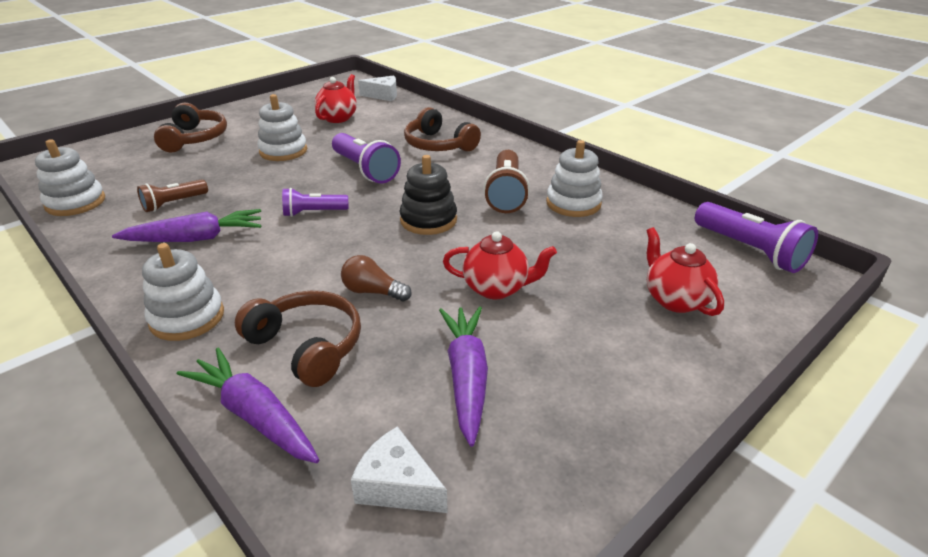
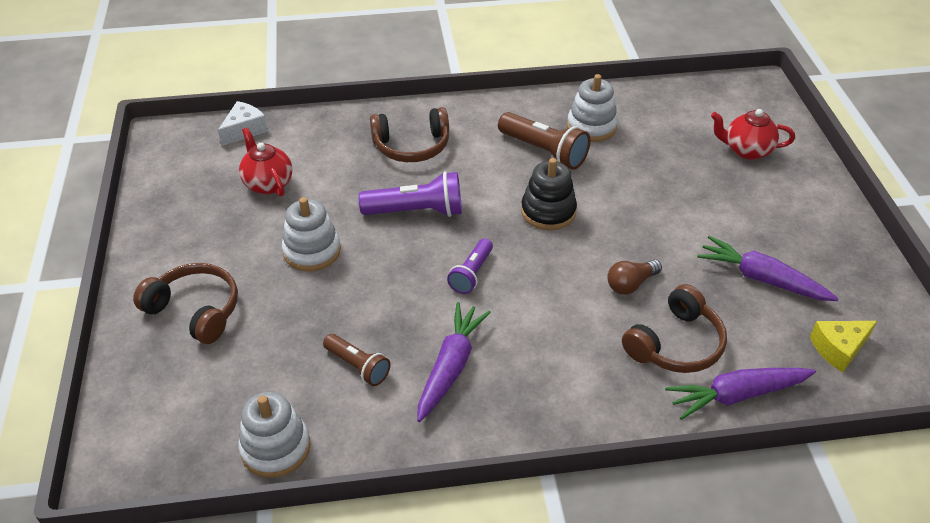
camera: 55 degrees left, 10 degrees up
(173, 203) = (358, 366): brown flashlight -> brown flashlight turned 45 degrees counterclockwise
(187, 318) = (586, 404): white stacking toy -> none
(307, 346) = (675, 344): brown headphones -> brown headphones turned 150 degrees clockwise
(397, 486) = (838, 349): white cheese -> yellow cheese
(496, 288) = (674, 220): red teapot -> none
(750, 251) = (718, 89): purple flashlight -> none

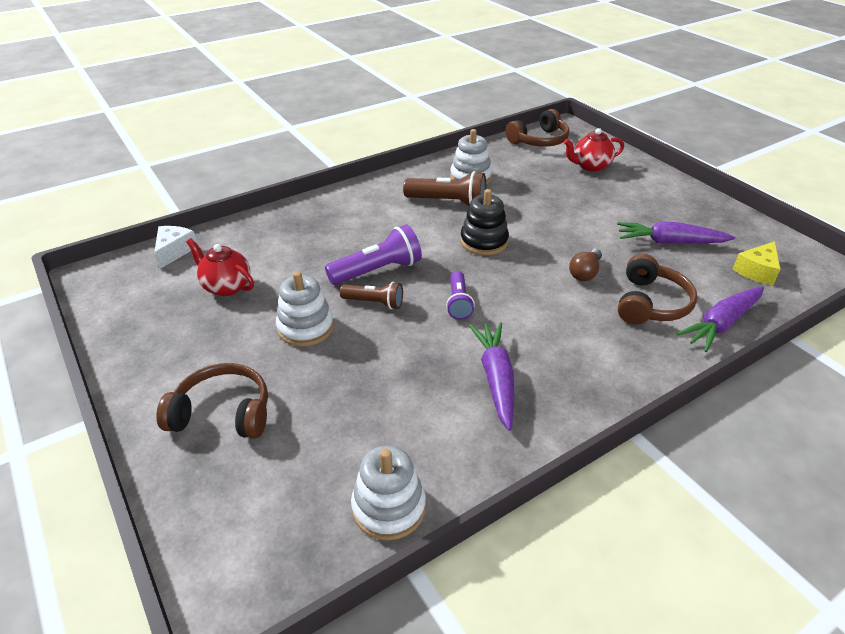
camera: 25 degrees left, 5 degrees down
(358, 366) = (415, 407): brown flashlight -> brown flashlight (374, 303)
(412, 146) = (338, 225): brown headphones -> brown headphones (539, 140)

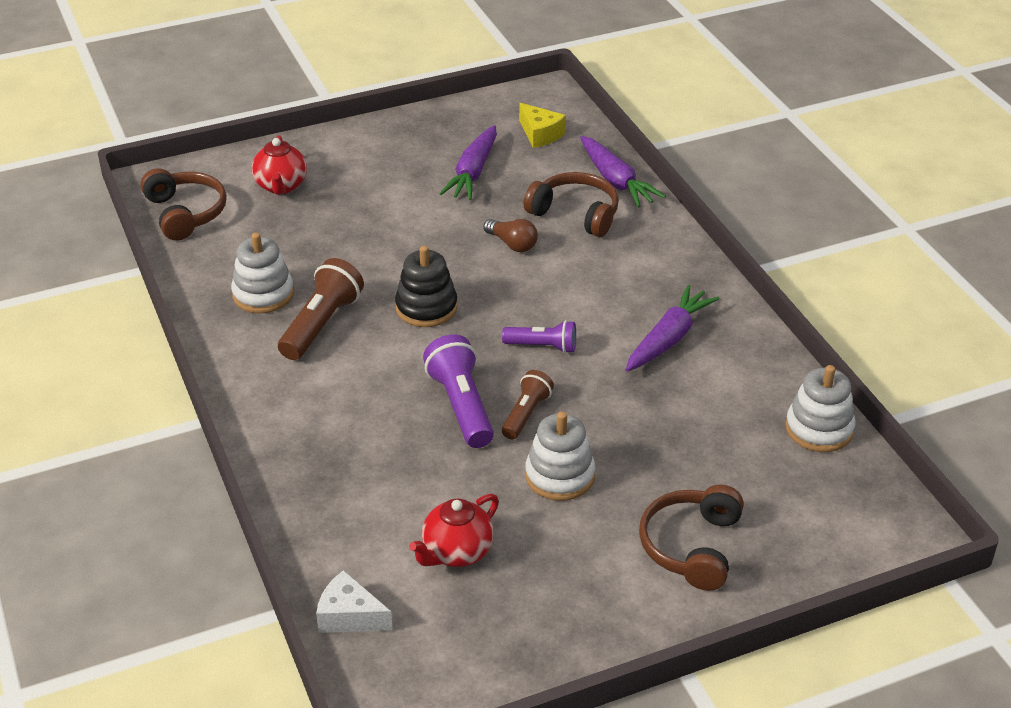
camera: 80 degrees left, 0 degrees up
(496, 379) = (668, 339): purple carrot -> purple carrot turned 120 degrees clockwise

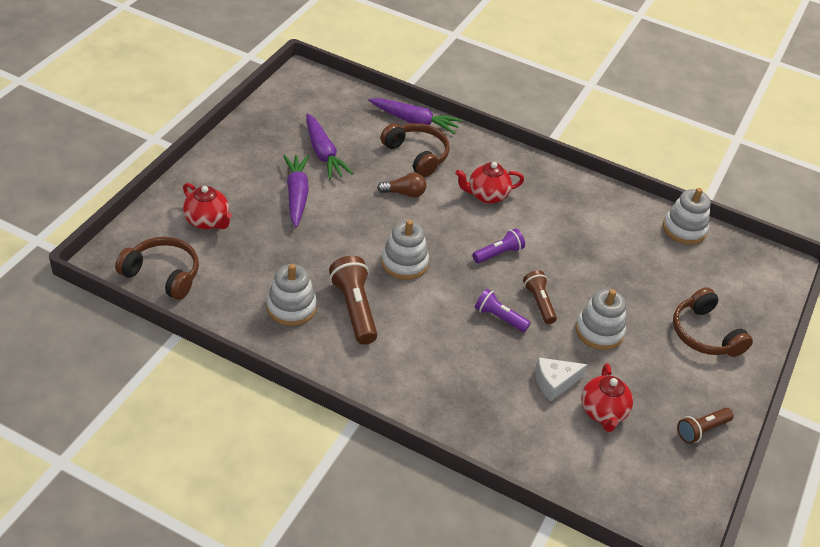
camera: 45 degrees left, 5 degrees up
(350, 616) = (595, 490): white cheese -> white cheese (554, 382)
(426, 308) = (404, 263): black stacking toy -> white stacking toy
(461, 406) = (499, 317): purple flashlight -> purple flashlight, size x0.62
(540, 134) = (333, 108): yellow cheese -> none
(551, 635) = (701, 430): none -> brown flashlight
(575, 214) = (417, 155): brown headphones -> brown headphones turned 60 degrees clockwise
(605, 285) = (486, 195): none -> red teapot
(668, 339) = (557, 213): purple carrot -> purple carrot (297, 195)

